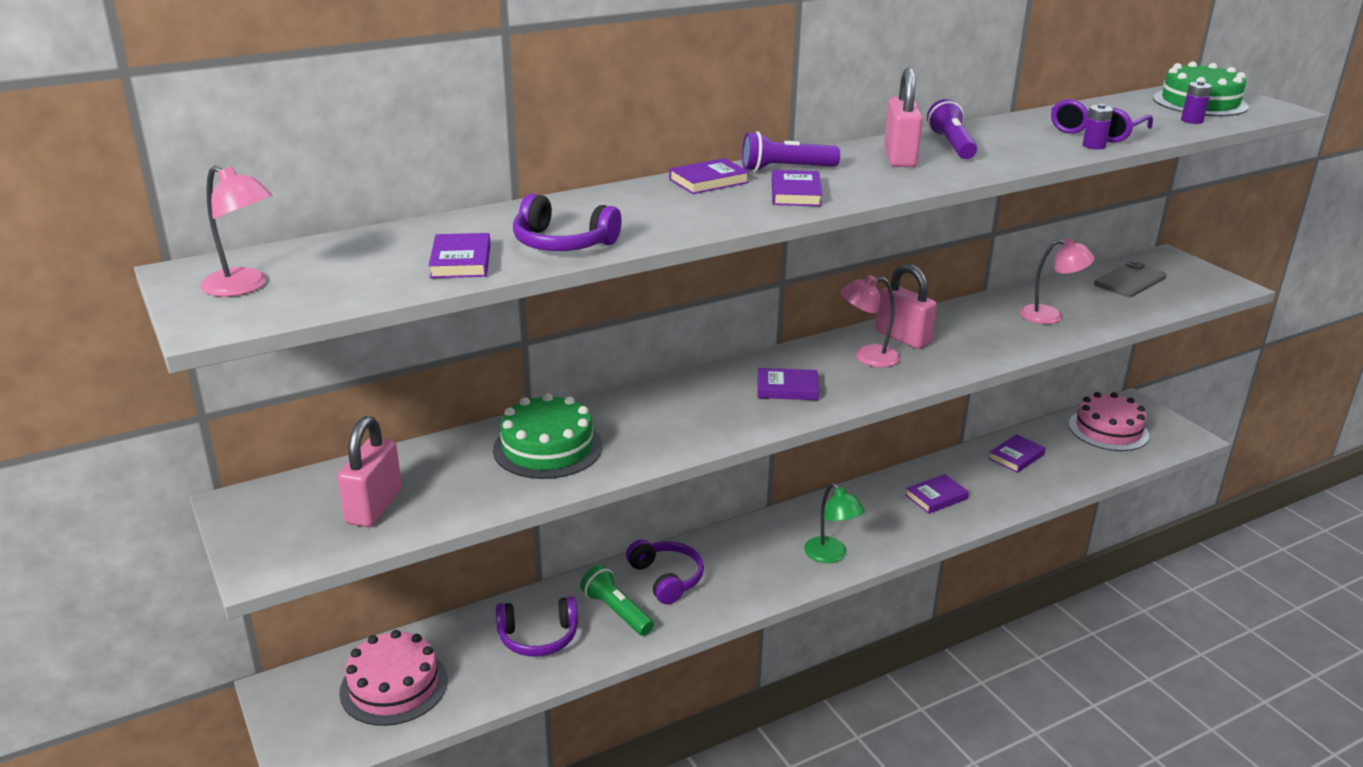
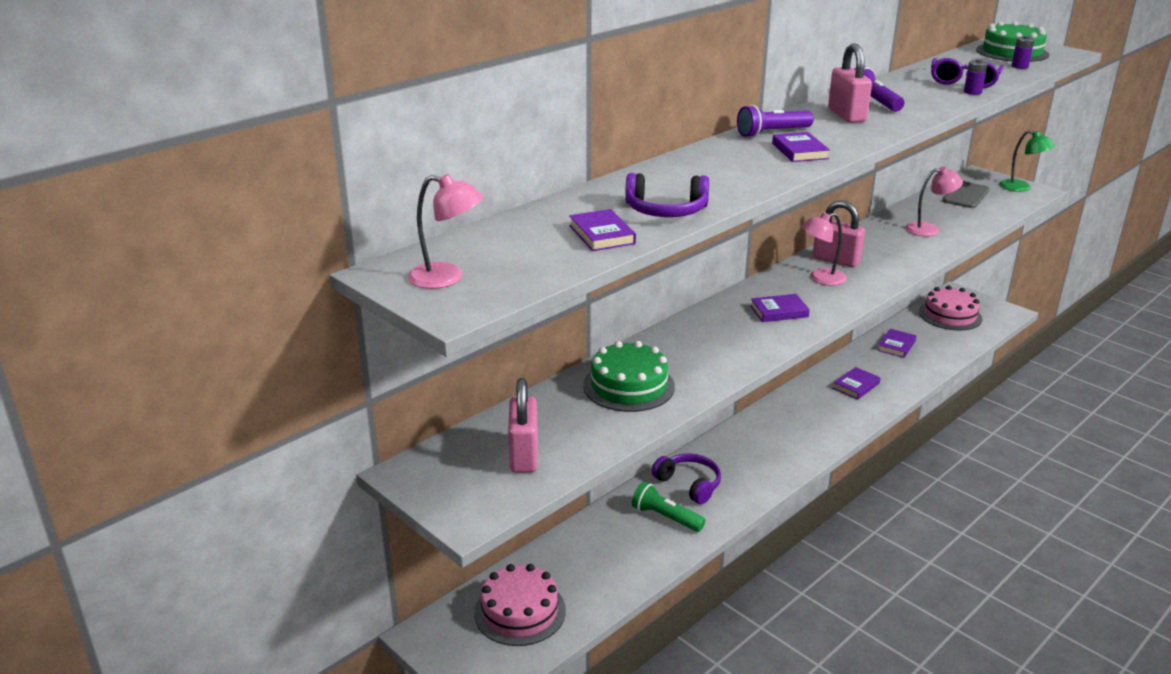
camera: 15 degrees left, 0 degrees up
(538, 637) = (615, 549): purple headphones -> none
(708, 181) = (725, 149): purple book -> none
(831, 555) = (804, 444): green lamp -> green lamp (1021, 188)

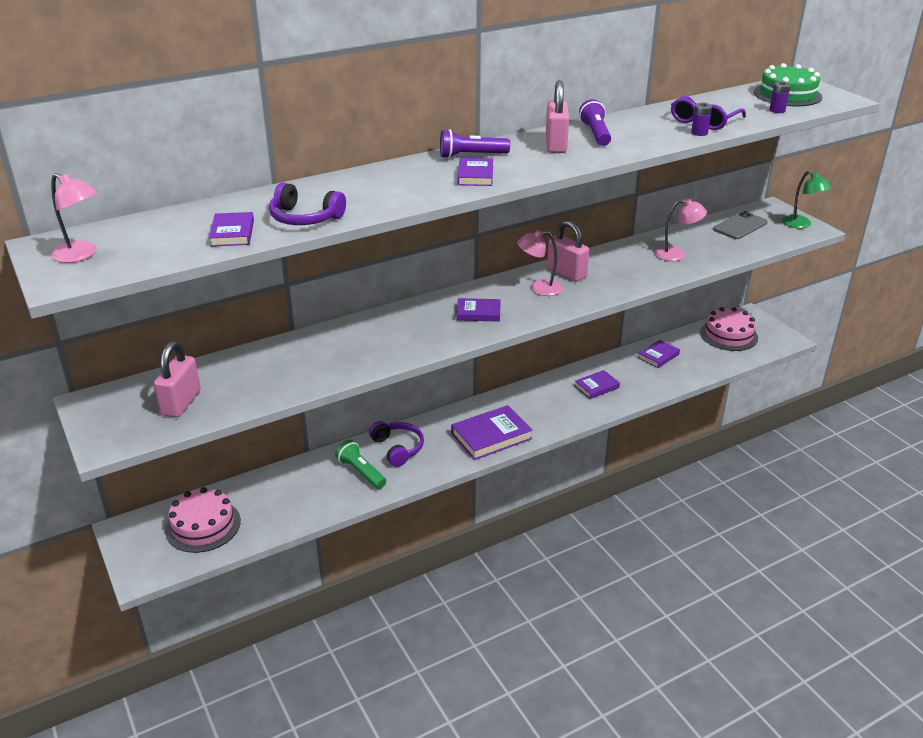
camera: 15 degrees right, 5 degrees up
(629, 386) = (304, 359): green cake -> none
(782, 454) = (491, 436): none -> purple book

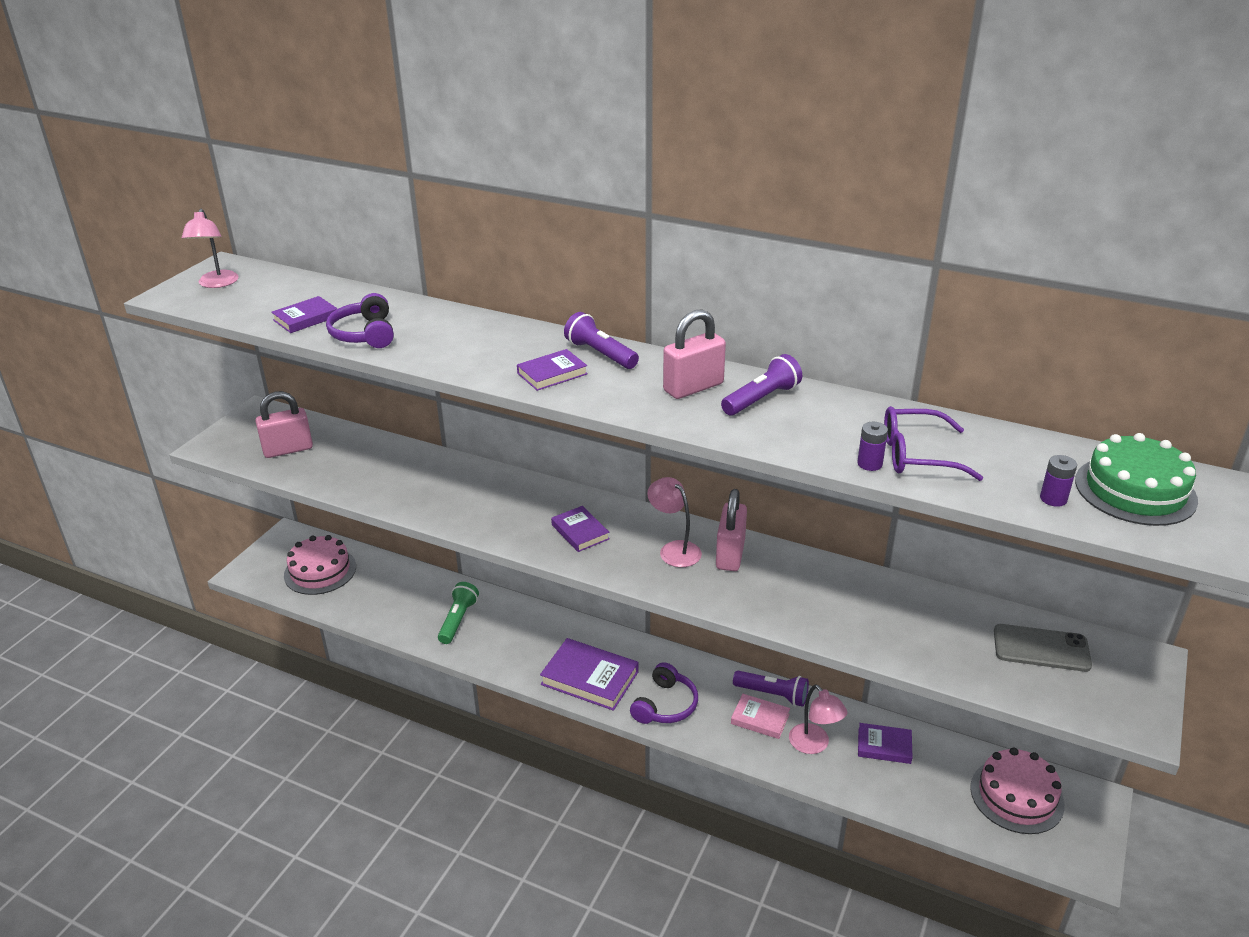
camera: 55 degrees right, 0 degrees up
(397, 448) = (512, 624): purple headphones -> purple headphones (665, 705)
(581, 373) = (772, 694): none -> purple flashlight
(596, 387) = (760, 719): purple book -> pink book
(676, 254) = (883, 620): pink lamp -> pink lamp (814, 745)
(801, 225) = (1134, 707): green lamp -> none

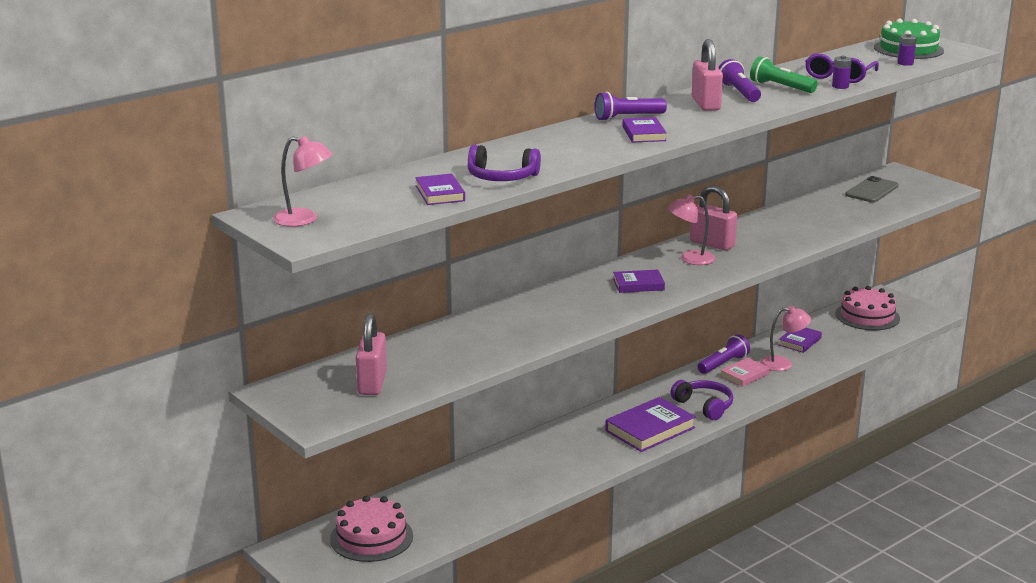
camera: 65 degrees left, 10 degrees down
(458, 620) = (523, 474): green flashlight -> green flashlight (780, 87)

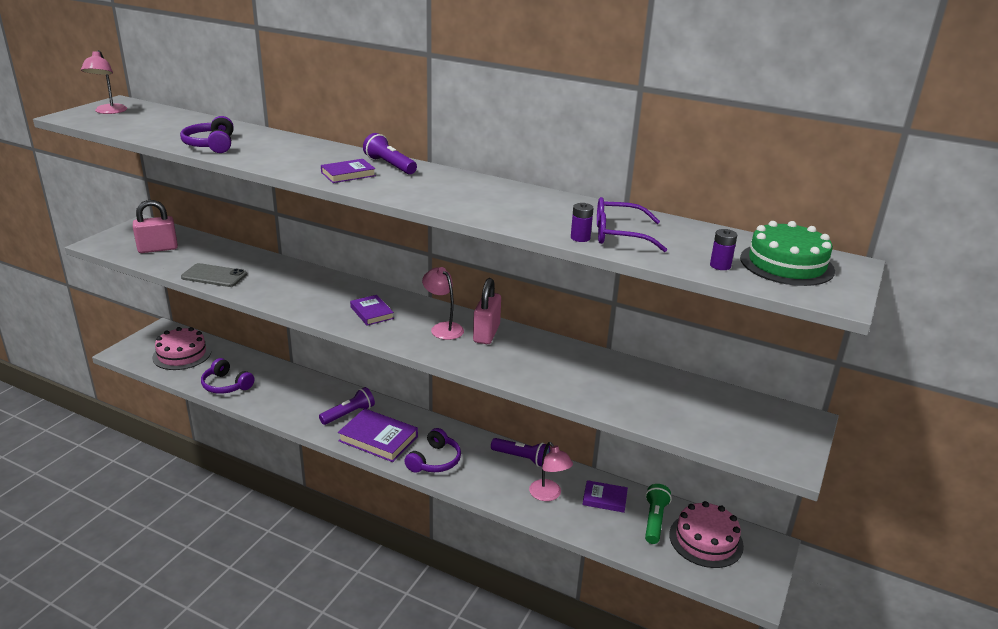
camera: 65 degrees right, 5 degrees up
(440, 193) = (169, 134): purple book -> none
(476, 510) = (226, 385): none -> purple headphones
(705, 104) = (455, 188): pink padlock -> none
(739, 93) = (506, 197): purple flashlight -> purple flashlight (349, 414)
(744, 375) = (508, 474): pink book -> none
(780, 87) = (545, 212): green flashlight -> green flashlight (654, 520)
(871, 190) = (721, 407): grey phone -> grey phone (214, 276)

